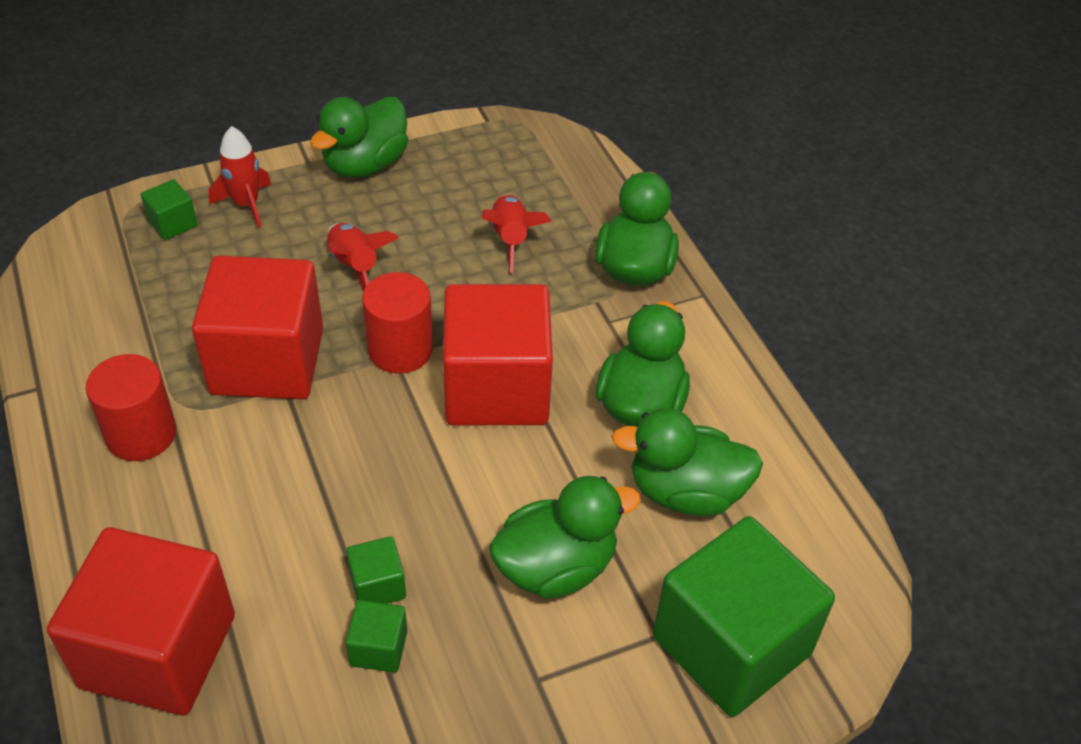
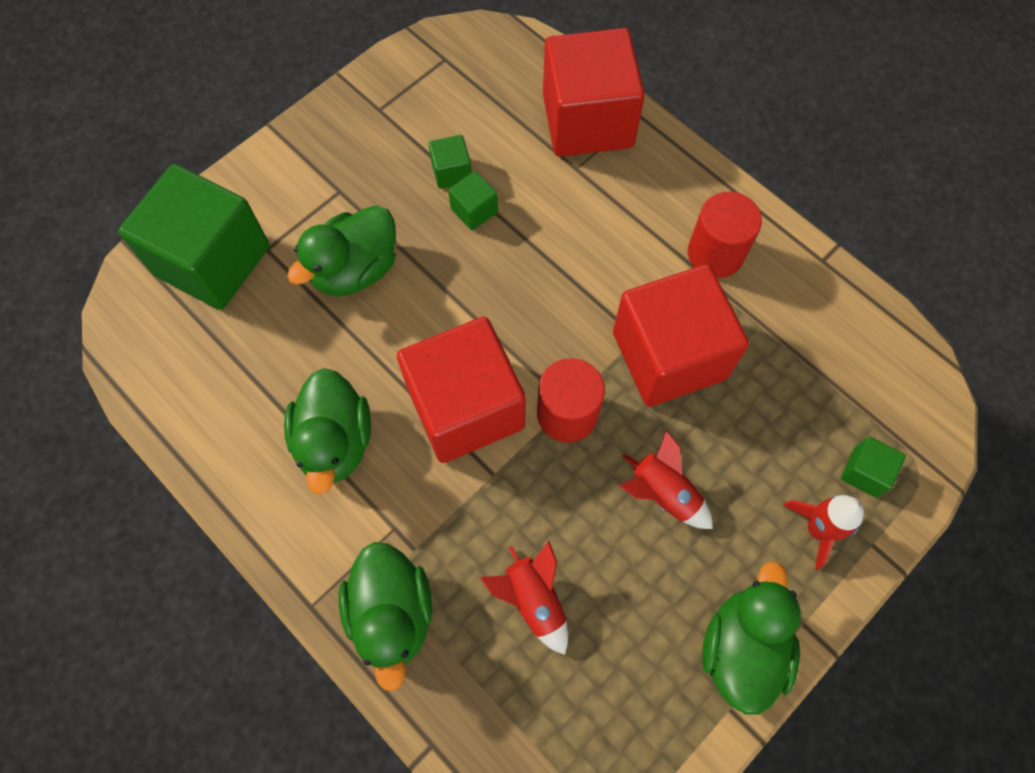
camera: 160 degrees right, 20 degrees up
(685, 492) = (274, 369): green duck -> none

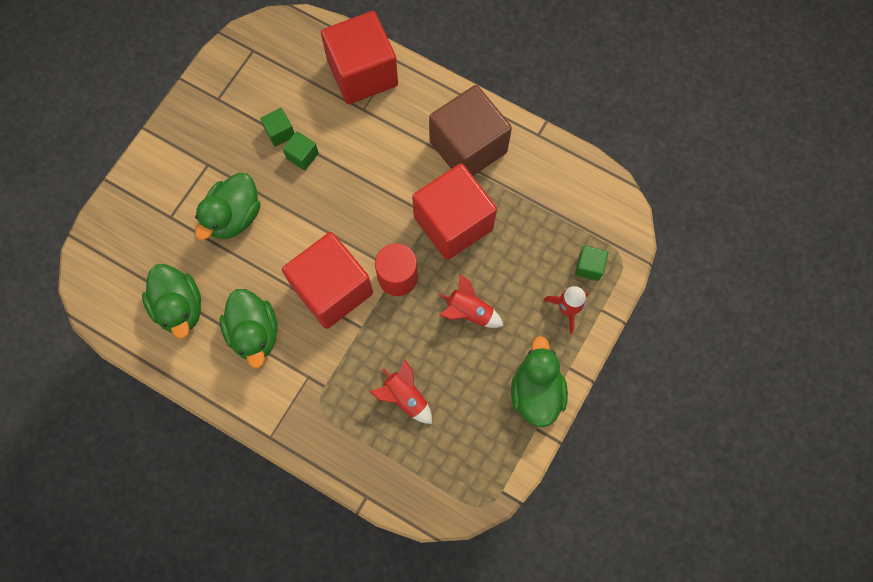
camera: 15 degrees left, 5 degrees up
(213, 260) = (136, 234): green cube -> none
(392, 614) = (321, 428): green duck -> green duck (180, 307)
(715, 253) = (468, 147): red cylinder -> brown cube

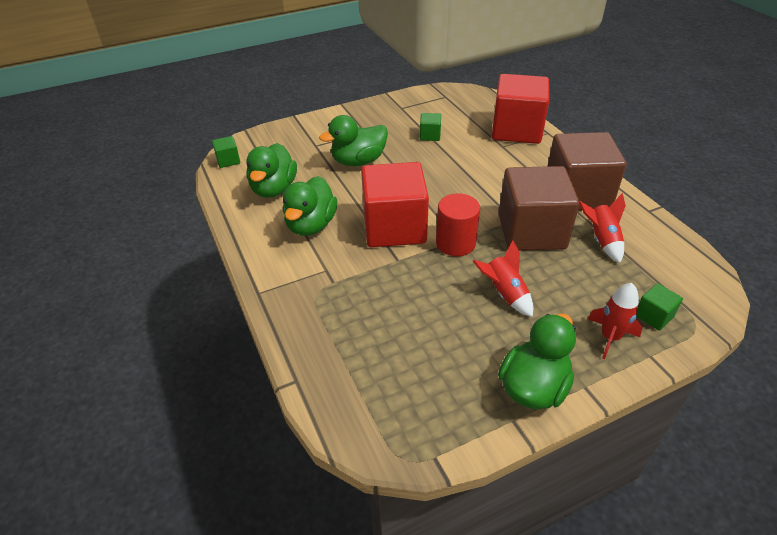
camera: 35 degrees right, 30 degrees down
(302, 156) = (436, 151): green cube -> green cube (228, 160)
(405, 397) = (396, 324): red rocket -> red rocket (602, 240)
(453, 223) = (531, 231): red cube -> brown cube

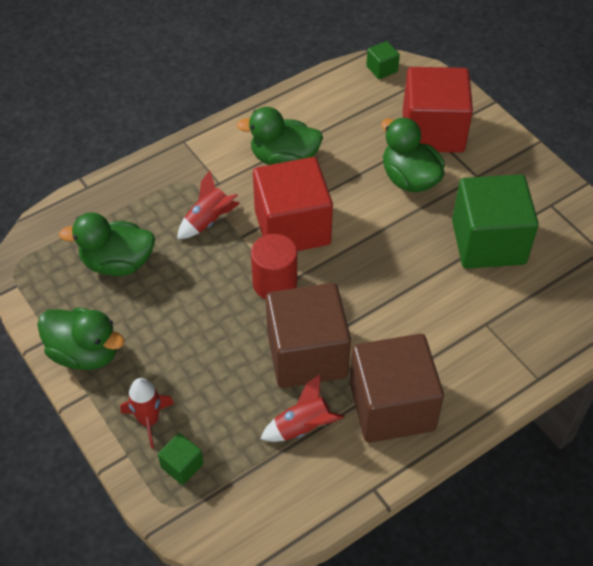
camera: 80 degrees right, 10 degrees up
(274, 189) = (339, 117): green duck -> green duck (117, 263)
(430, 135) = (488, 242): green cube -> green cube, size x2.41
(504, 293) = (202, 329): red rocket -> red rocket (208, 221)
(516, 130) = (533, 339): red cube -> red cube (433, 131)

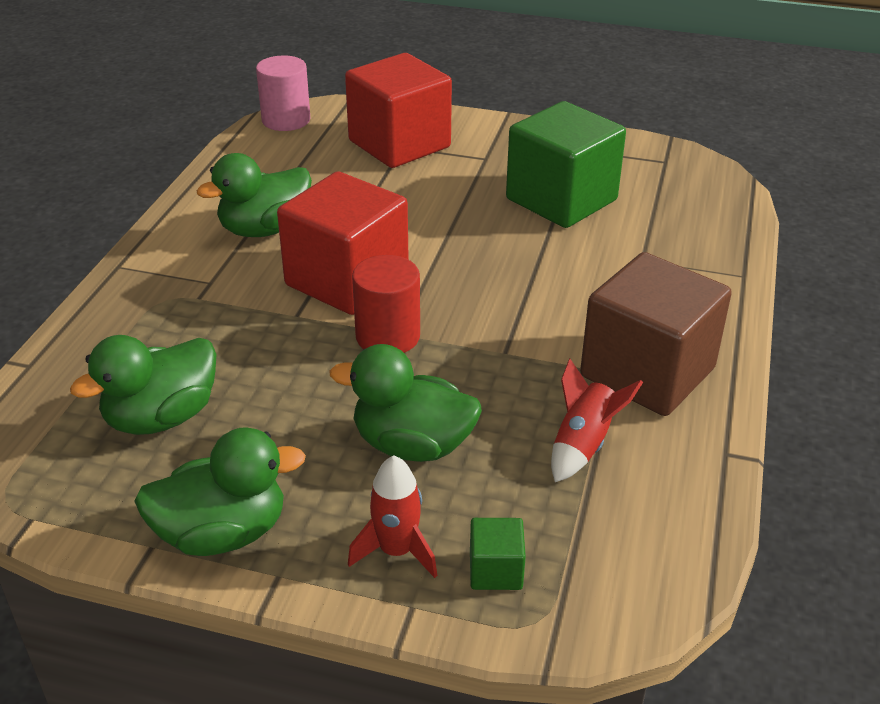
camera: 40 degrees left, 15 degrees down
(208, 221) = (238, 320): red rocket -> none
(307, 354) = (504, 378): brown cube -> none
(382, 69) = (286, 120): green cube -> pink cylinder
(409, 179) = (423, 187): green duck -> green duck (412, 445)

